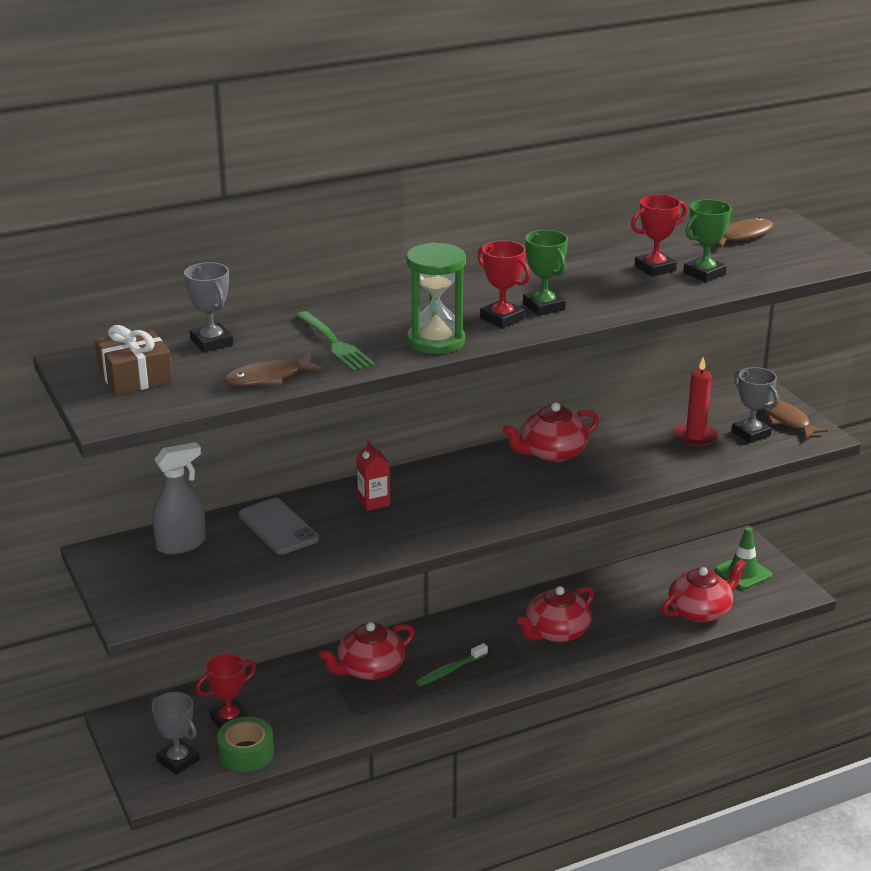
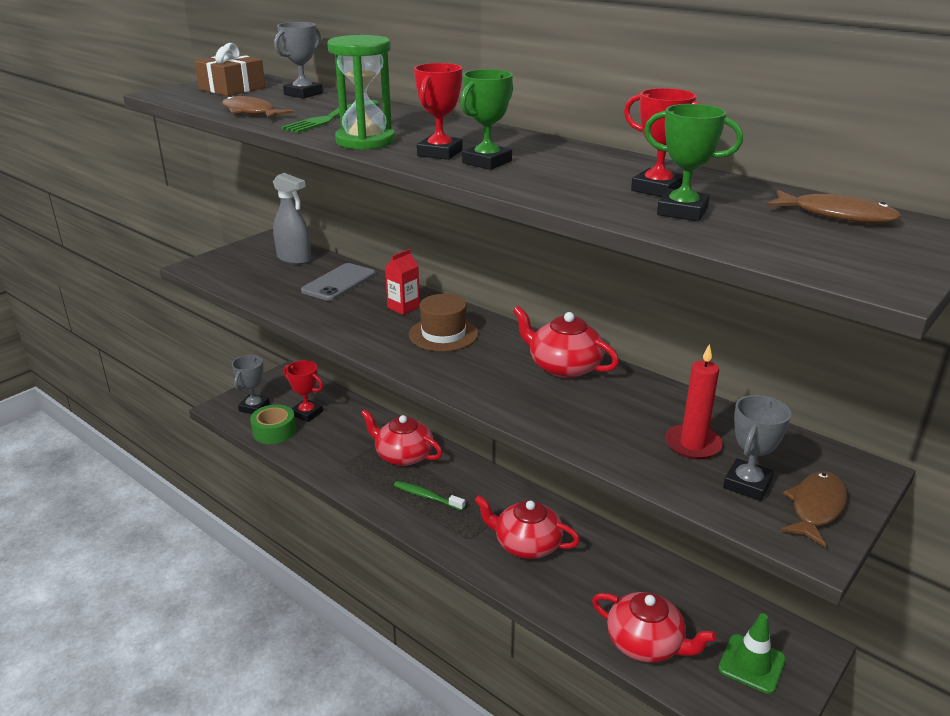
camera: 65 degrees right, 0 degrees up
(449, 493) = (443, 334): none -> brown hat

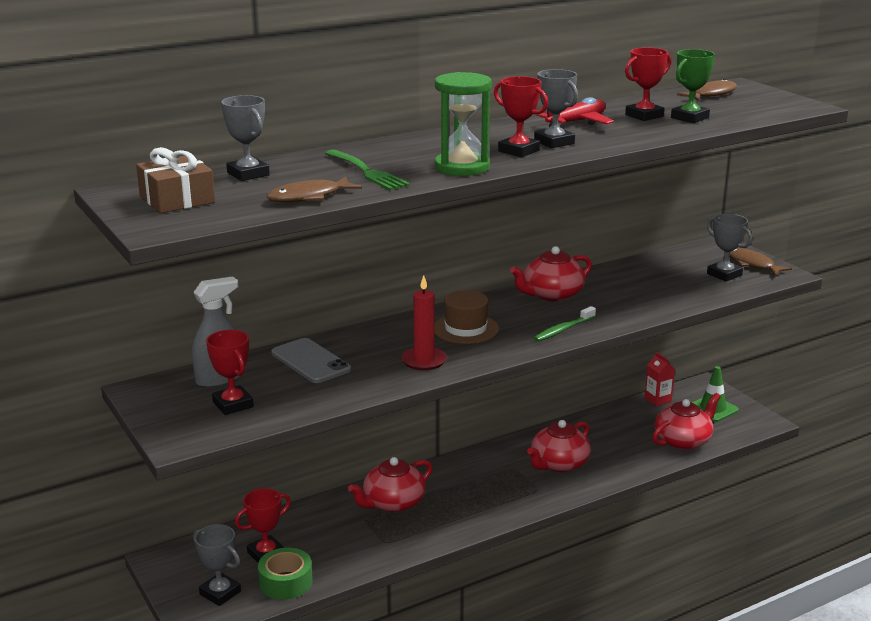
camera: 70 degrees left, 5 degrees down
(254, 271) = (233, 404): none -> red trophy
(403, 307) = (397, 338): red carton -> red carton (658, 400)
(426, 496) = (467, 501): green toothbrush -> green toothbrush (563, 330)
(487, 162) = (554, 142): green trophy -> grey trophy
(581, 163) = (576, 122): none -> red plane
(692, 444) = (676, 278): red candle -> red candle (424, 361)

